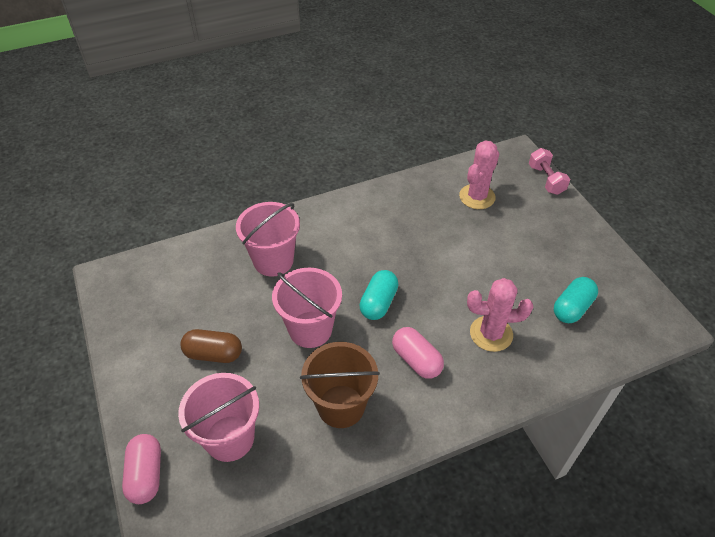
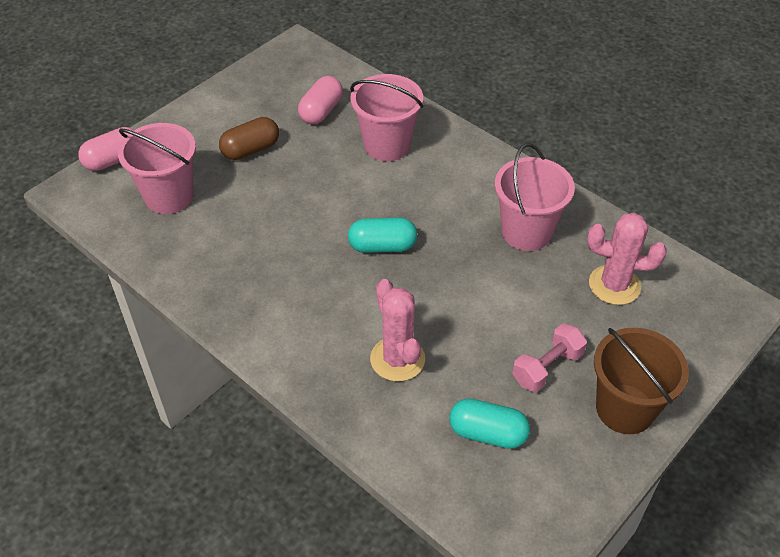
camera: 65 degrees right, 0 degrees up
(213, 354) = (251, 150): brown capsule -> brown capsule turned 75 degrees clockwise
(310, 329) = (316, 205): pink bucket -> pink bucket (526, 232)
(341, 406) = (238, 260): brown bucket -> brown bucket (625, 409)
(416, 360) = (324, 302): pink capsule -> pink capsule (321, 111)
(546, 180) = (709, 351): pink dumbbell -> pink dumbbell (547, 367)

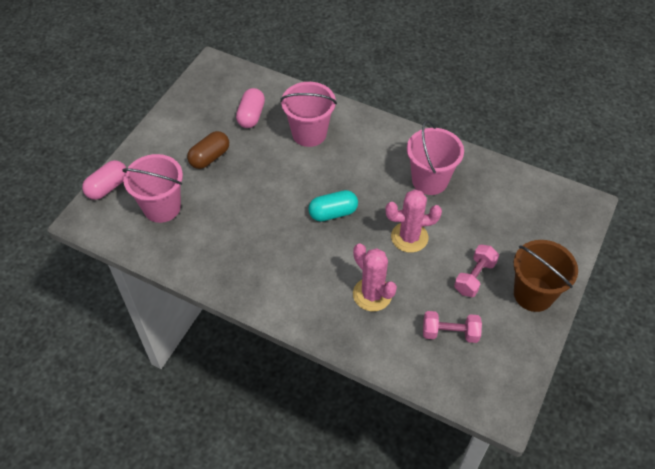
camera: 15 degrees left, 5 degrees up
(487, 433) = (450, 333): turquoise capsule -> pink dumbbell
(614, 285) = (500, 207): pink cactus -> pink cactus (409, 237)

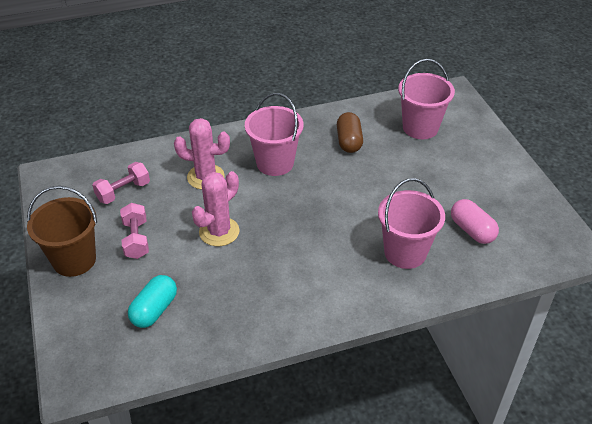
camera: 135 degrees right, 10 degrees down
(107, 187) = (473, 114): pink capsule -> none
(210, 157) = (446, 177): brown capsule -> brown capsule (349, 141)
(333, 213) = (300, 207): turquoise capsule -> turquoise capsule (154, 310)
(429, 180) = (251, 290): pink bucket -> pink bucket (275, 163)

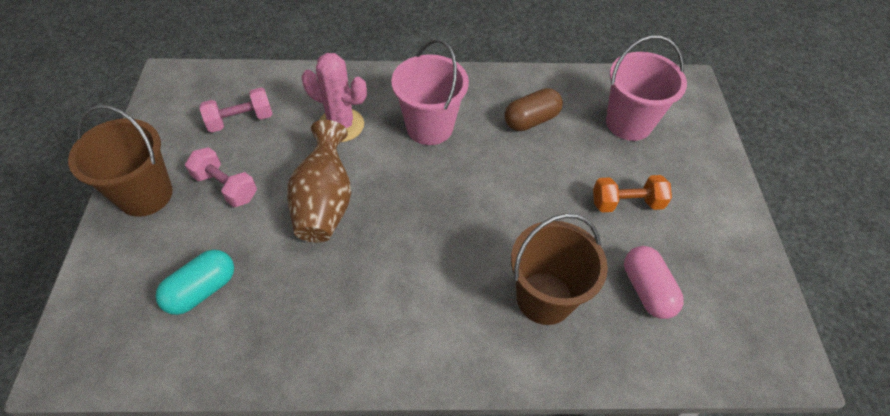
camera: 15 degrees right, 10 degrees up
(136, 239) = (226, 187): pink dumbbell -> pink dumbbell turned 60 degrees counterclockwise
(219, 232) = (325, 203): pink cactus -> brown vase
(349, 141) = (531, 120): brown capsule -> brown capsule turned 45 degrees clockwise
(405, 252) = (544, 298): pink bucket -> brown bucket
(438, 180) = (626, 203): none -> orange dumbbell

